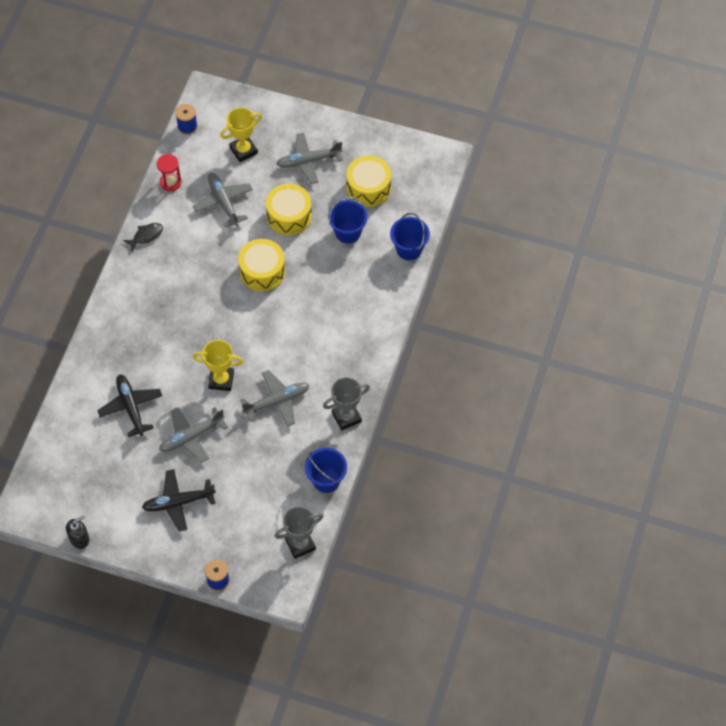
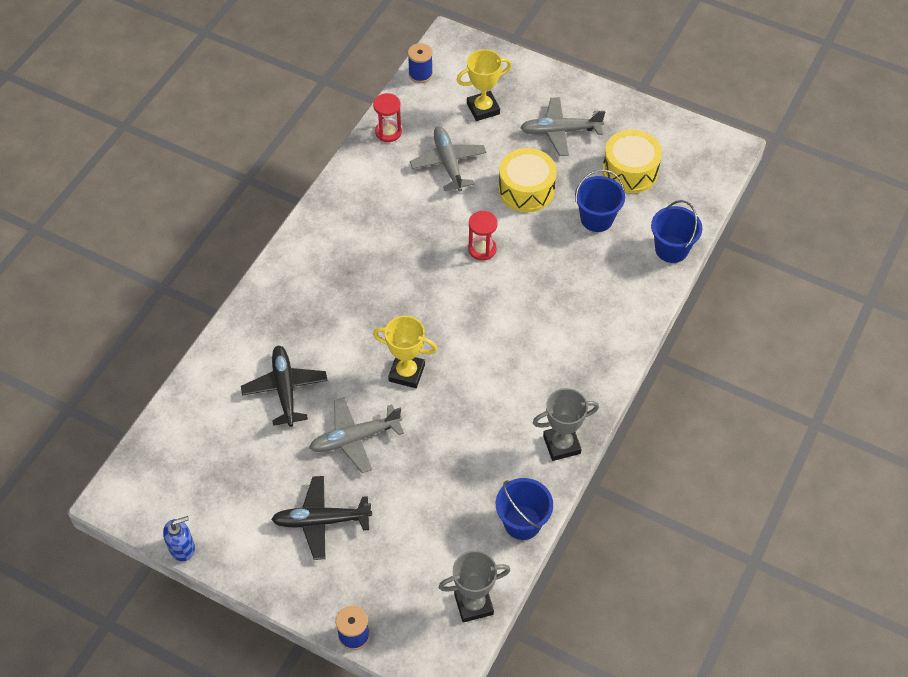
camera: 10 degrees right, 5 degrees down
(79, 538) = (182, 547): black soap dispenser -> blue soap dispenser
(146, 236) = (346, 188): black fish -> none
(262, 271) = (482, 249): yellow drum -> red hourglass
(277, 401) = (473, 410): grey plane -> none

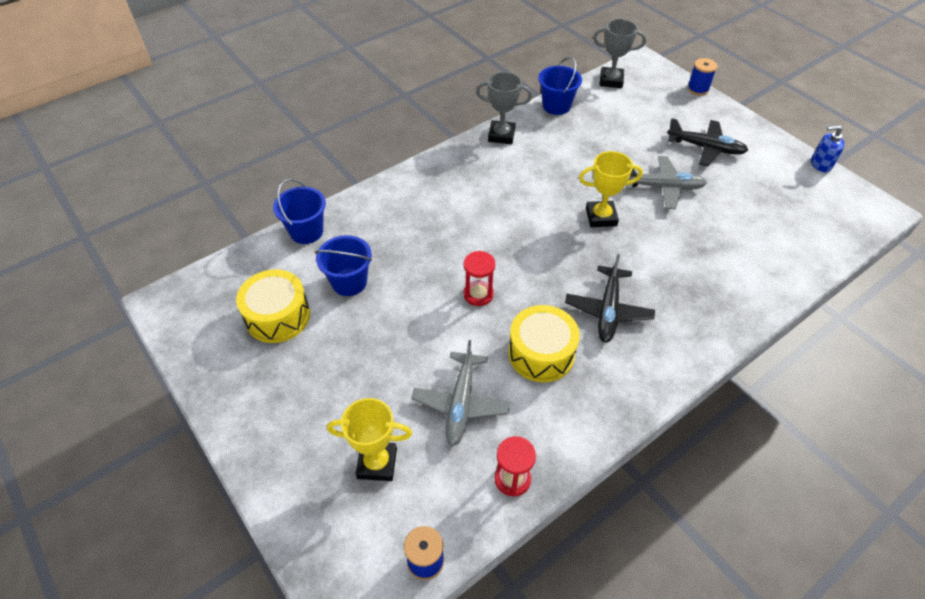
camera: 155 degrees left, 5 degrees down
(285, 389) = (716, 240): black plane -> black plane (608, 310)
(406, 373) = (601, 217): yellow trophy -> yellow trophy turned 45 degrees counterclockwise
(526, 190) = (396, 337): yellow drum -> yellow drum (541, 353)
(560, 131) = (310, 392): grey plane -> none

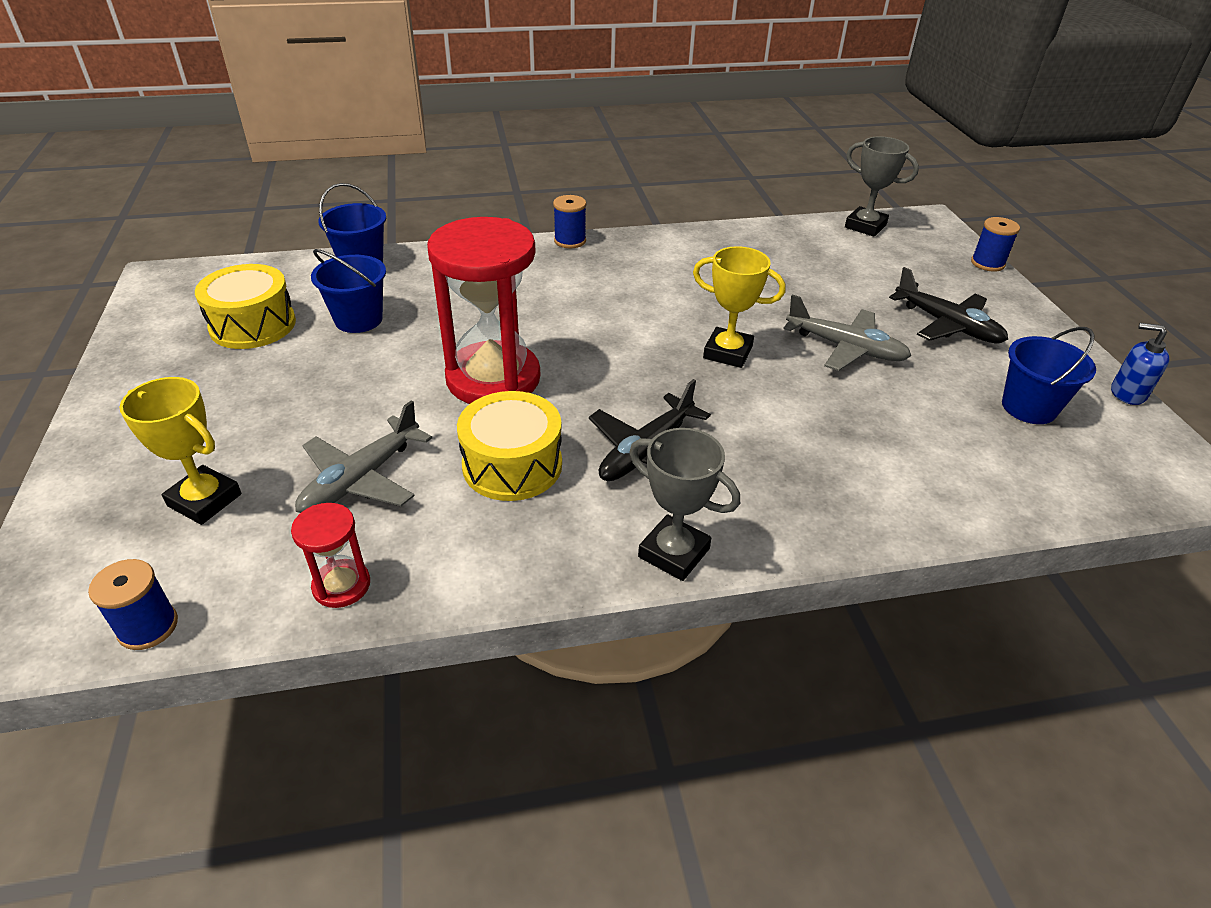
camera: 25 degrees right, 10 degrees down
(436, 159) = (570, 241): none -> blue spool
(478, 294) = (493, 378): red hourglass -> red hourglass, size x2.19
(501, 135) = (670, 241): grey trophy -> grey trophy (674, 553)
(556, 106) = (768, 232): blue bucket -> blue bucket (1028, 407)

